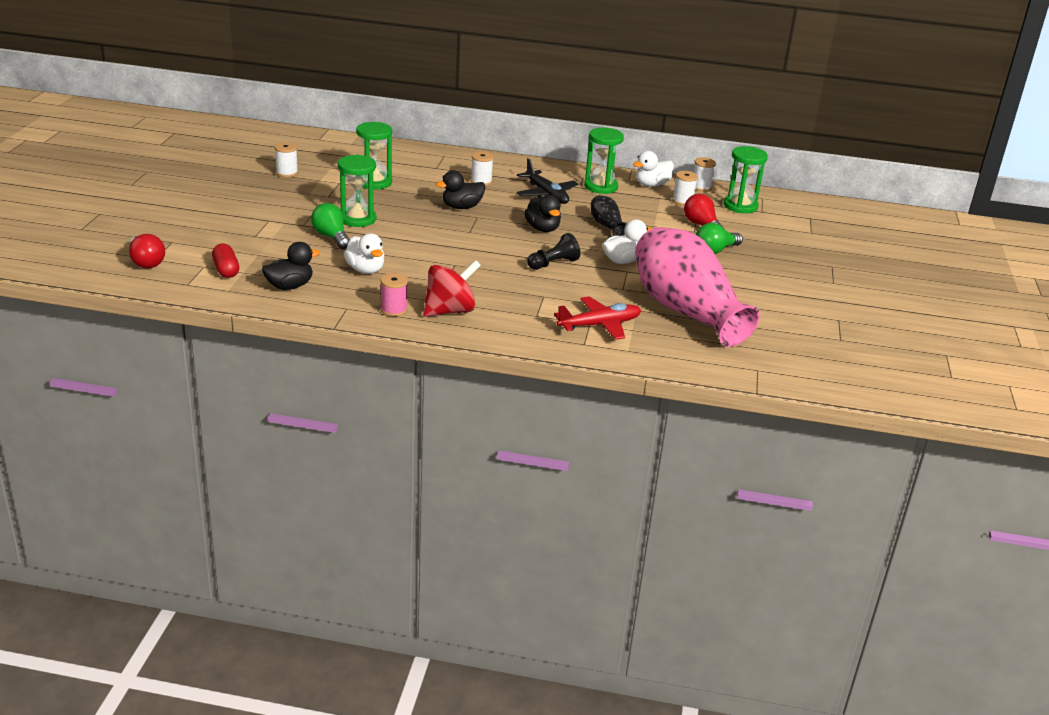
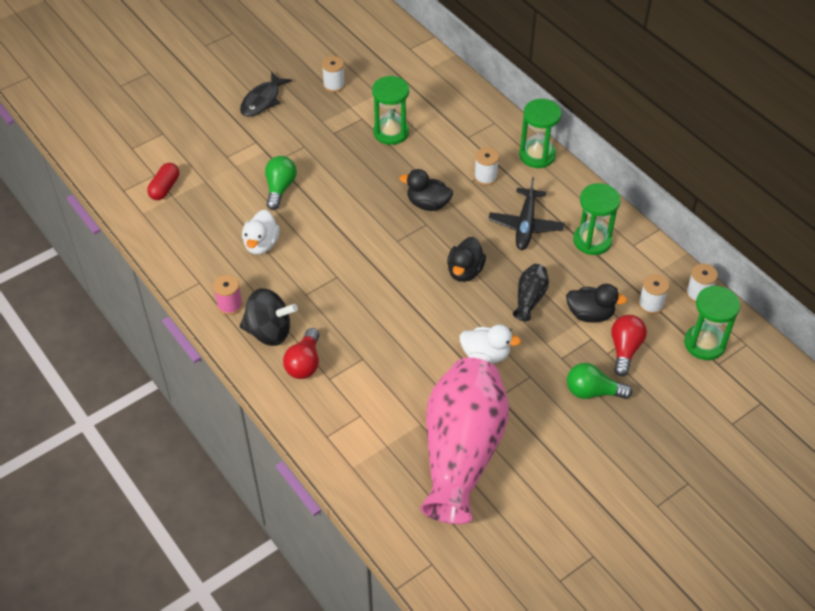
camera: 45 degrees right, 20 degrees up
(146, 262) = (123, 149): red light bulb -> red light bulb (304, 363)
(237, 198) = (262, 100): none -> black fish
(290, 286) = (187, 233): black duck -> black duck (590, 314)
(357, 219) = (324, 175): green hourglass -> green hourglass (537, 155)
(450, 311) = (269, 332): red spinning top -> black spinning top
(553, 264) = (419, 323): black pawn -> none
(599, 325) = (365, 422): red plane -> none
(652, 185) = (649, 264): white duck -> none

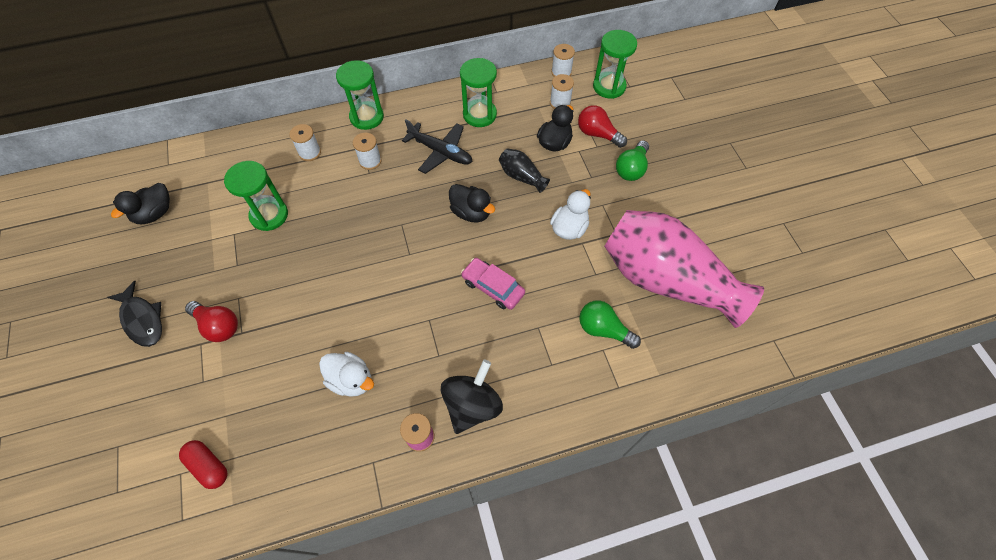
camera: 70 degrees left, 10 degrees up
(280, 188) = (283, 339): green light bulb -> green light bulb (603, 329)
(304, 363) = (525, 382): red light bulb -> red light bulb (218, 326)
(334, 85) = (169, 244): white spool -> white spool (310, 153)
(390, 312) = (493, 287): none -> pink car
(428, 204) = (377, 215): black duck -> black duck (155, 213)

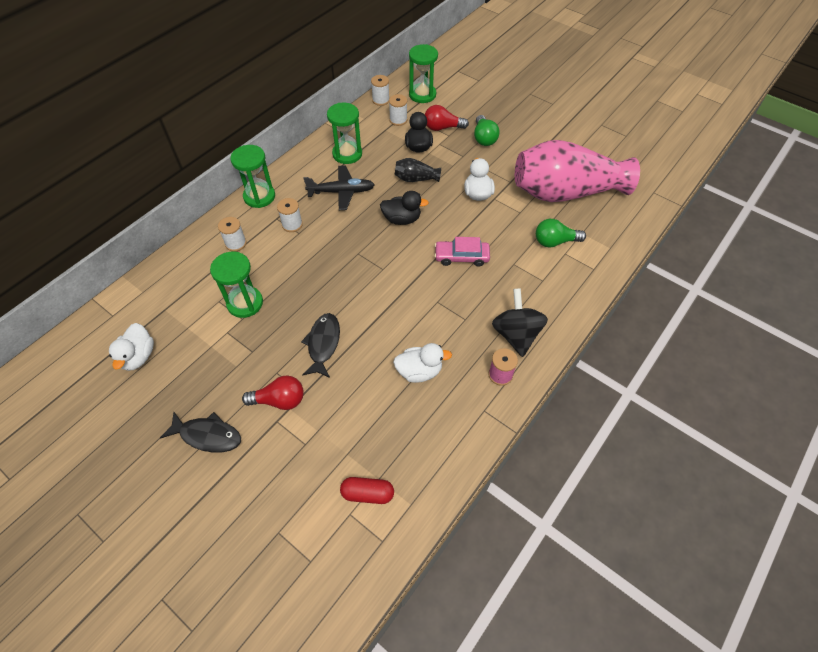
camera: 35 degrees left, 5 degrees down
(155, 213) = (138, 356): black duck -> white duck
(296, 296) = (323, 344): none -> black fish

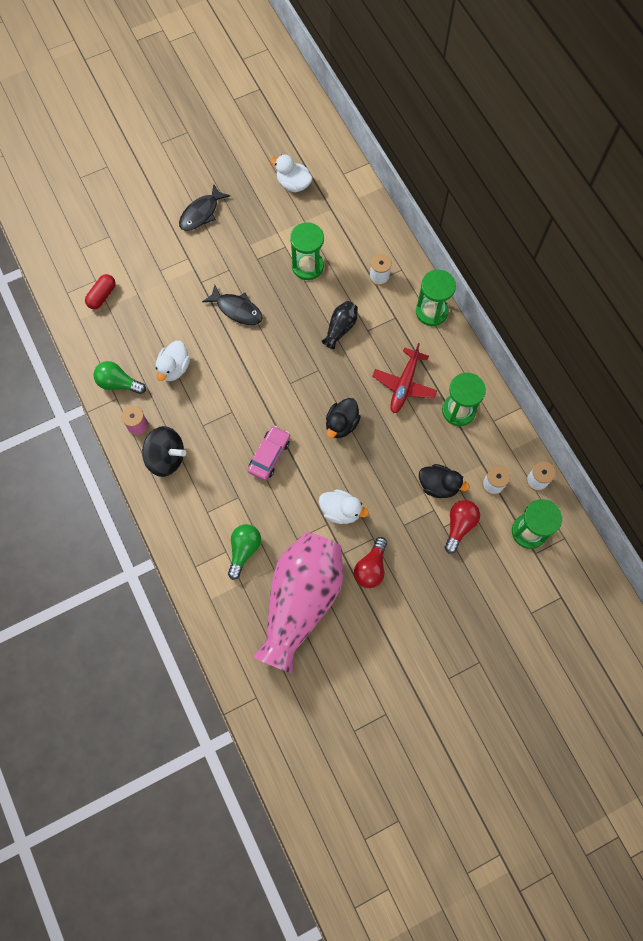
camera: 115 degrees right, 15 degrees up
(279, 400) = (204, 265): red light bulb -> red light bulb (371, 568)
(292, 224) = (380, 328): white spool -> none
(341, 192) = (404, 384): black plane -> red plane
(415, 179) = (390, 461): black vase -> black vase (340, 328)
(484, 138) = (422, 562): green light bulb -> green light bulb (118, 383)

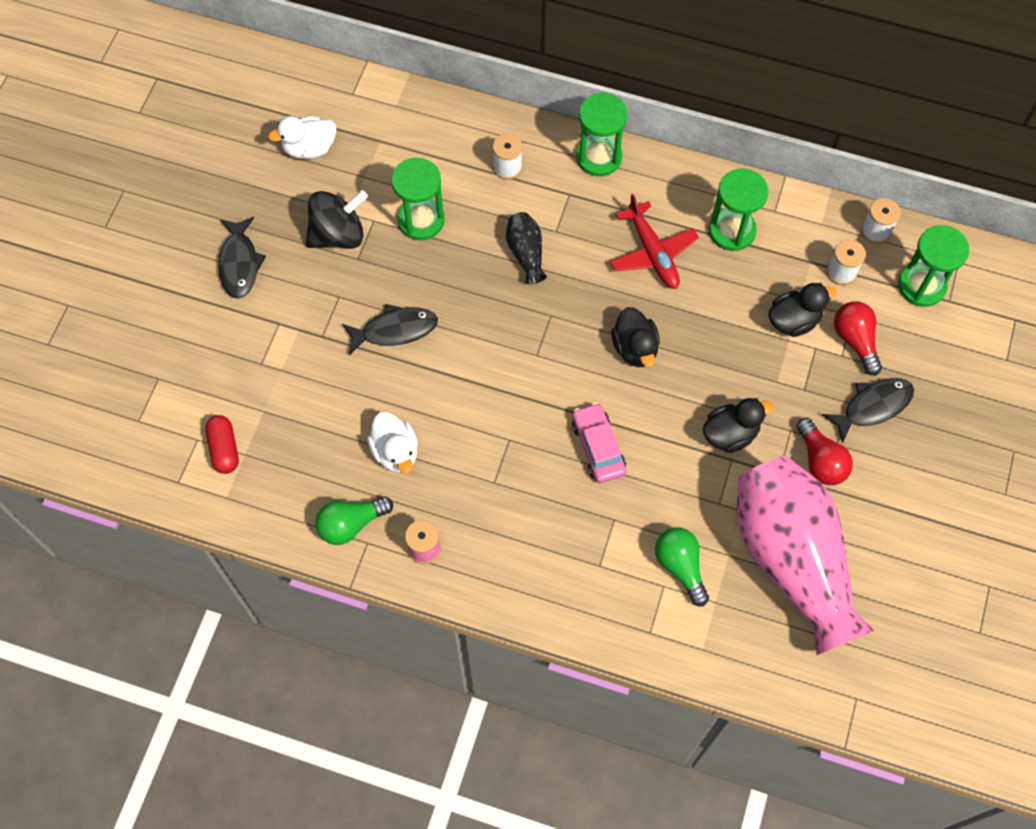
camera: 45 degrees left, 5 degrees down
(166, 458) = (493, 552): black spinning top -> black spinning top (338, 235)
(341, 511) = (730, 434): white duck -> black duck
(429, 567) = (872, 406): none -> black fish

